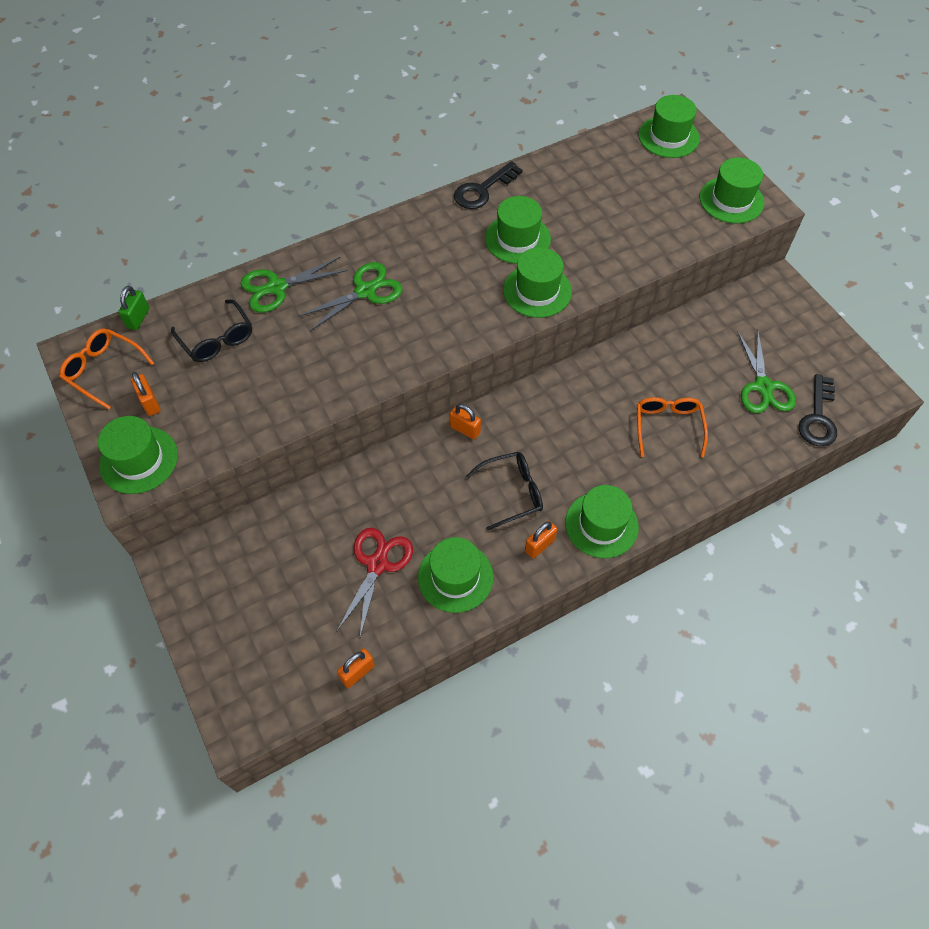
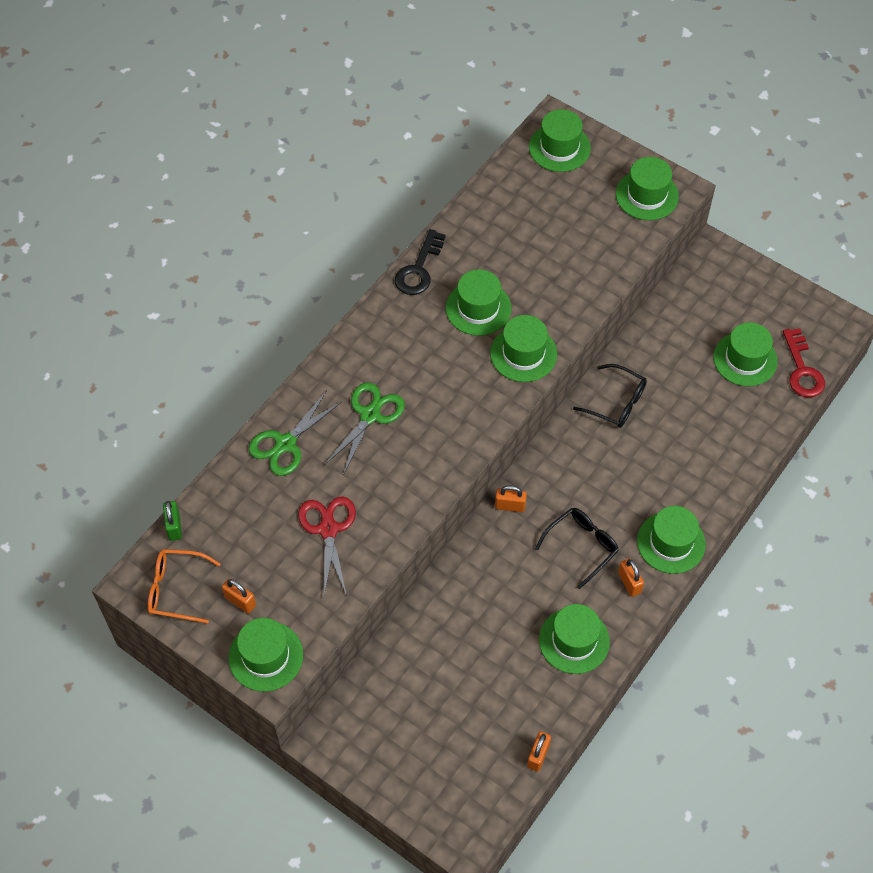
camera: 25 degrees left, 0 degrees up
(217, 339) = (263, 517): black glasses -> black glasses (617, 402)
(377, 564) = (502, 659): red scissors -> red scissors (328, 529)
(539, 545) = (629, 583): orange padlock -> orange padlock turned 45 degrees counterclockwise
(668, 426) = (682, 430): orange glasses -> none
(763, 387) = (745, 359): green scissors -> green hat
(818, 417) = (802, 369): black key -> red key

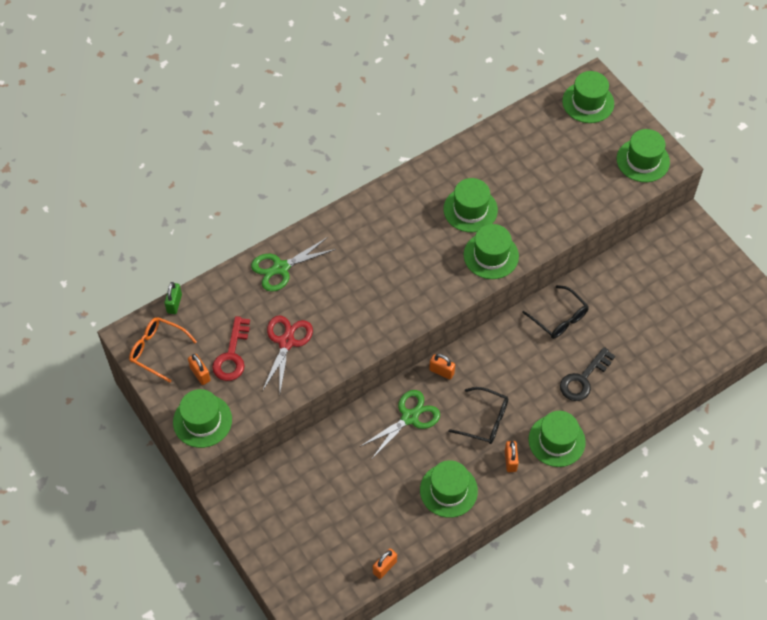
camera: 20 degrees right, 0 degrees up
(370, 415) = (353, 266): green scissors -> green scissors (409, 417)
(419, 269) = (437, 165): black key -> black key (583, 379)
(582, 546) = (485, 420): black glasses -> black glasses turned 45 degrees clockwise
(745, 359) = (678, 316): green hat -> none
(802, 369) = (722, 339): red key -> red key (232, 355)

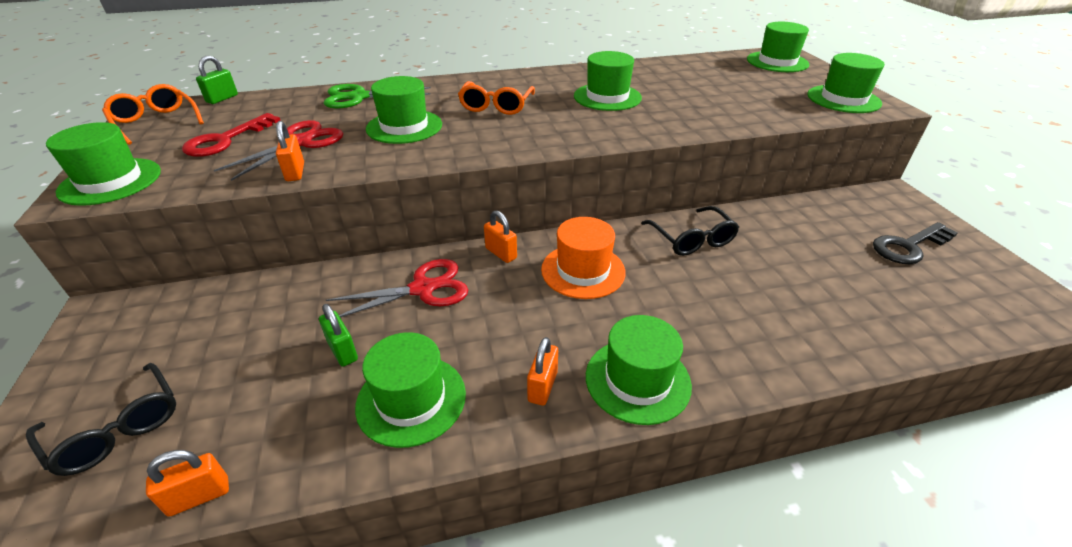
camera: 20 degrees right, 20 degrees down
(200, 374) = (170, 146): orange padlock -> orange padlock (295, 172)
(393, 475) = (342, 351): none -> green padlock
(394, 249) = (496, 106): none -> orange glasses
(409, 417) = (422, 289): green scissors -> red scissors
(485, 420) = (530, 321): black glasses -> black glasses (117, 429)
(491, 255) = (614, 128): green hat -> green hat (404, 127)
(500, 370) = (583, 270): none -> orange hat
(583, 379) = (711, 310): black key -> black key (909, 246)

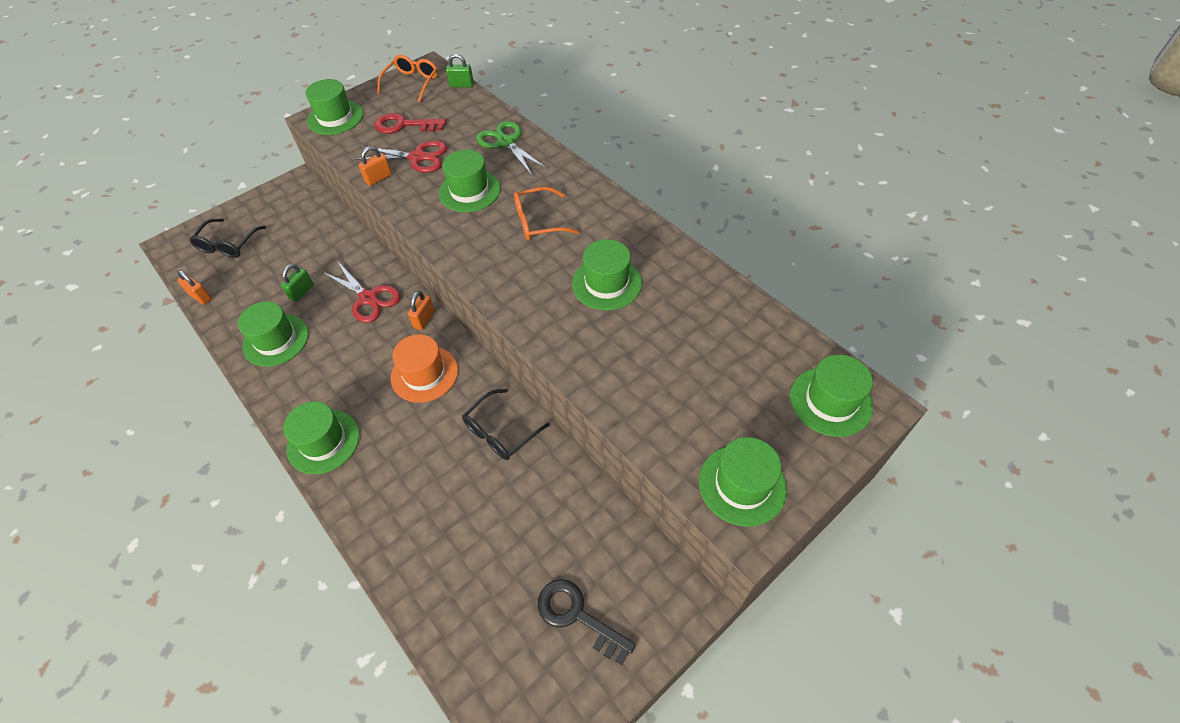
camera: 65 degrees right, 15 degrees up
(542, 386) = (303, 395): orange padlock -> none

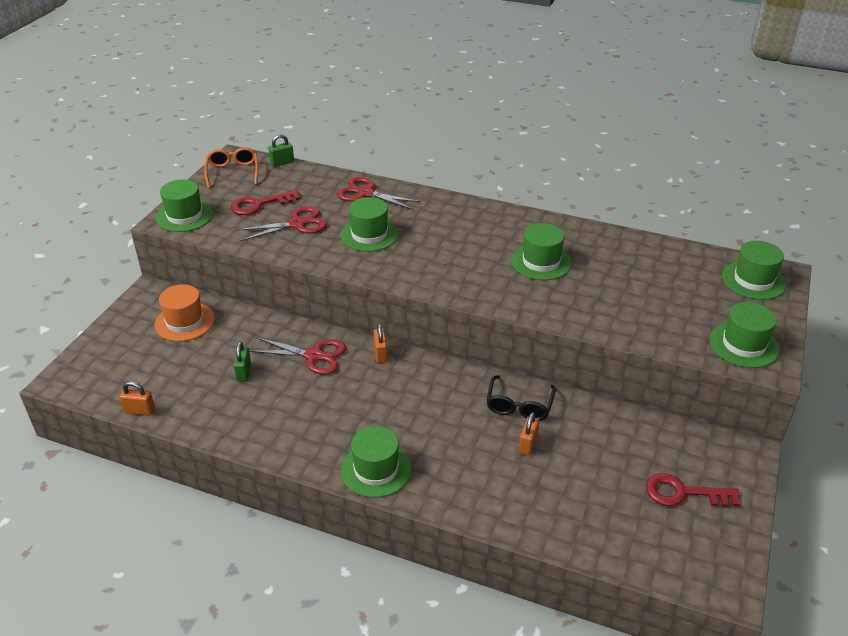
camera: 30 degrees left, 15 degrees down
(228, 245) = (126, 362): black glasses -> none
(276, 340) = (255, 416): green hat -> none
(378, 178) = (277, 248): orange padlock -> orange padlock (528, 444)
(424, 374) = (418, 391): orange hat -> orange hat (184, 322)
(506, 142) = (366, 193): green scissors -> red scissors
(538, 222) = (448, 239): orange glasses -> none
(578, 616) = (684, 493): black key -> red key

